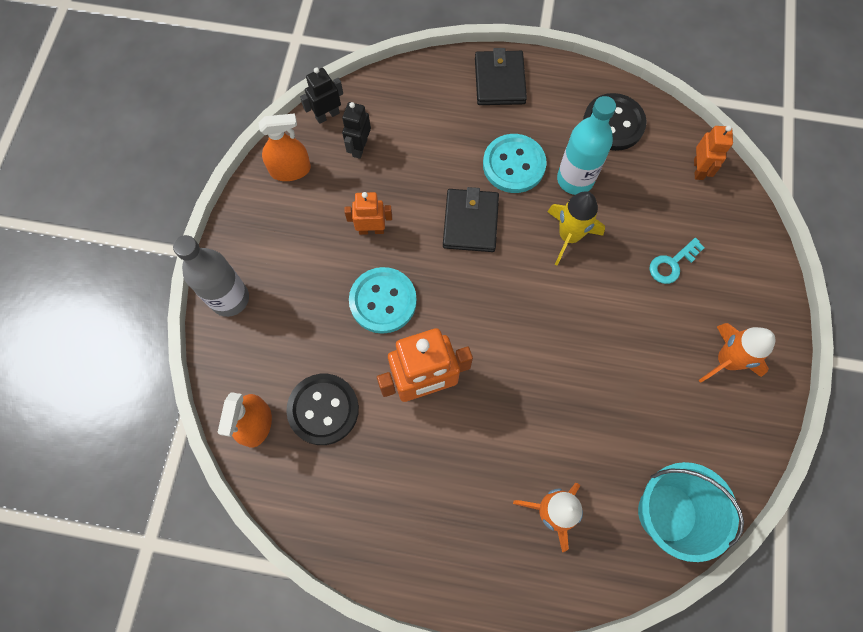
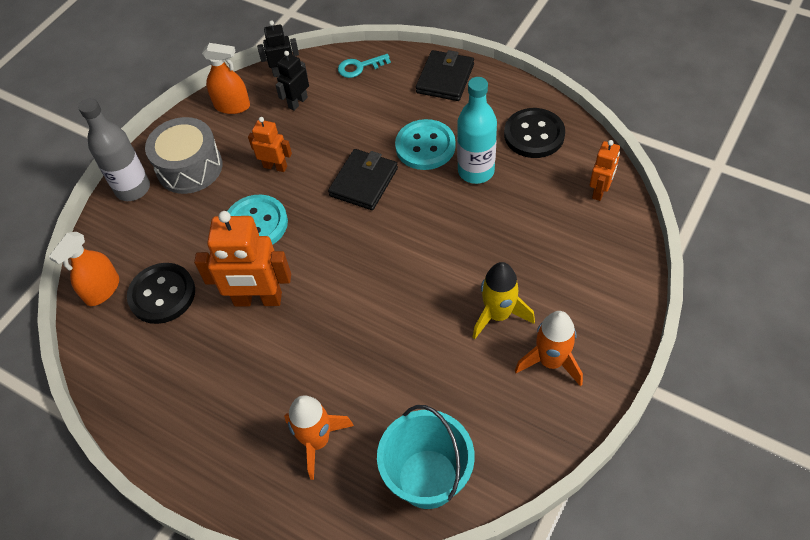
camera: 25 degrees right, 15 degrees down
(280, 256) = (189, 167): none -> grey drum
(569, 236) = (447, 215): yellow rocket -> yellow rocket (498, 315)
(672, 264) = (535, 263): turquoise key -> turquoise key (359, 67)

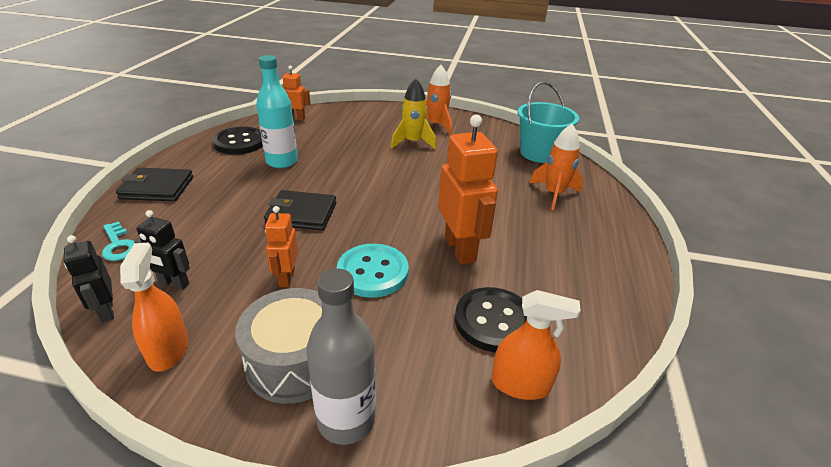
camera: 115 degrees left, 20 degrees down
(425, 146) = (253, 187): turquoise button -> none

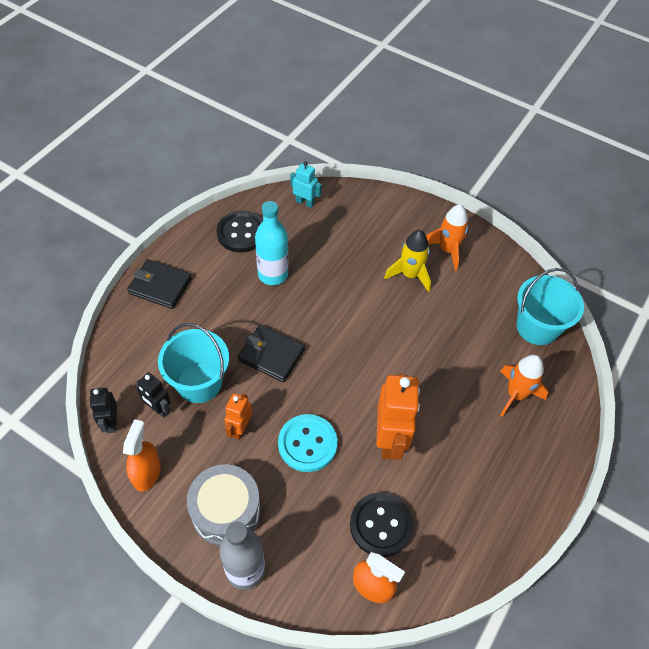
camera: 20 degrees right, 20 degrees up
(118, 245) = (124, 353): turquoise key -> none
(223, 250) = (199, 383): none -> turquoise bucket
(296, 118) = (305, 202): orange robot -> turquoise robot

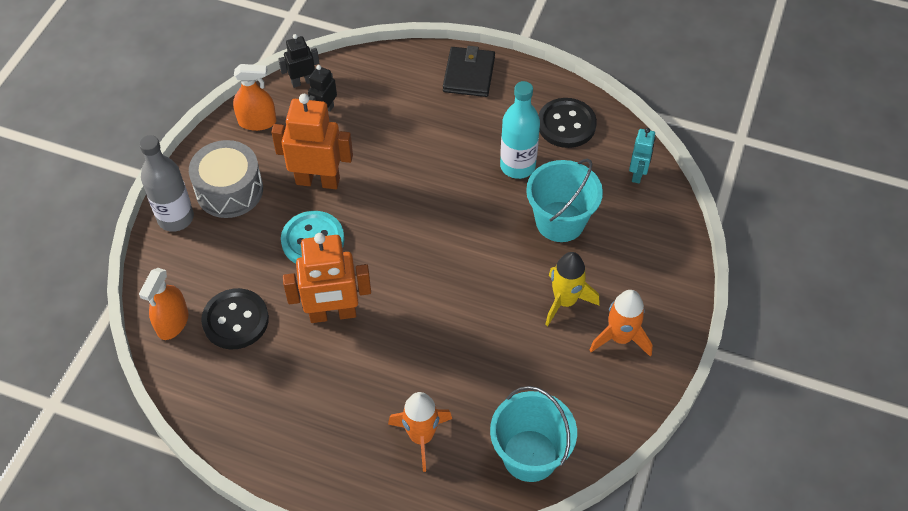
camera: 80 degrees right, 0 degrees up
(199, 383) = (361, 136): turquoise bucket -> turquoise bucket (560, 221)
(240, 428) = (318, 181): orange robot -> orange robot, size x1.82
(271, 355) = (410, 187): black wallet -> none

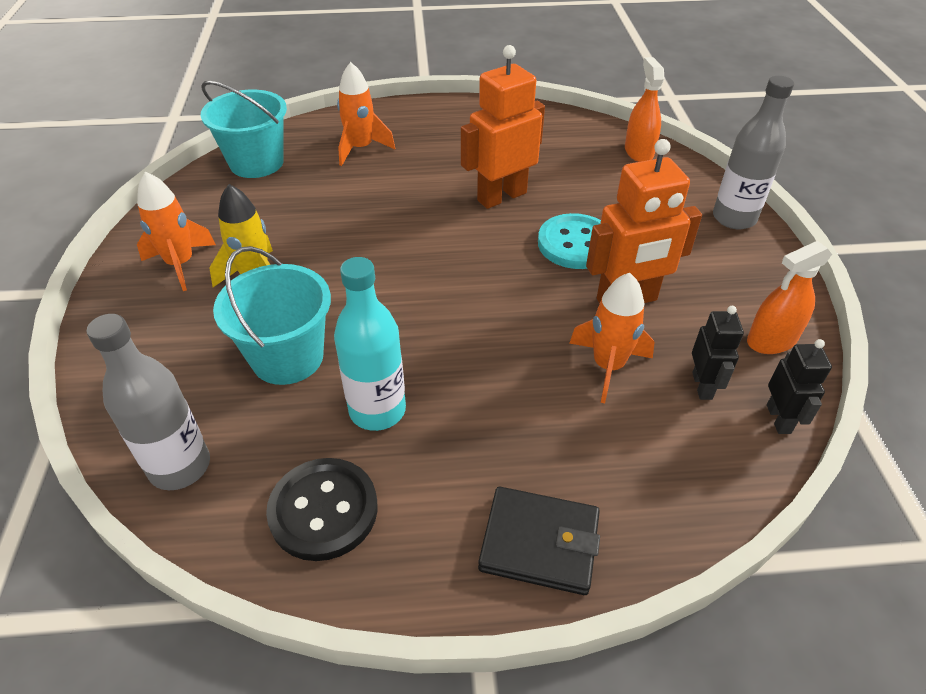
camera: 155 degrees right, 10 degrees down
(229, 190) = (712, 258): grey drum -> none
(235, 320) = (587, 168): black button -> none
(302, 82) = (779, 419): black robot -> black robot turned 45 degrees counterclockwise
(368, 142) = (608, 366): none -> orange rocket
(469, 74) = (539, 543): black wallet -> black wallet turned 60 degrees counterclockwise
(637, 174) = (180, 466): turquoise robot -> grey bottle

